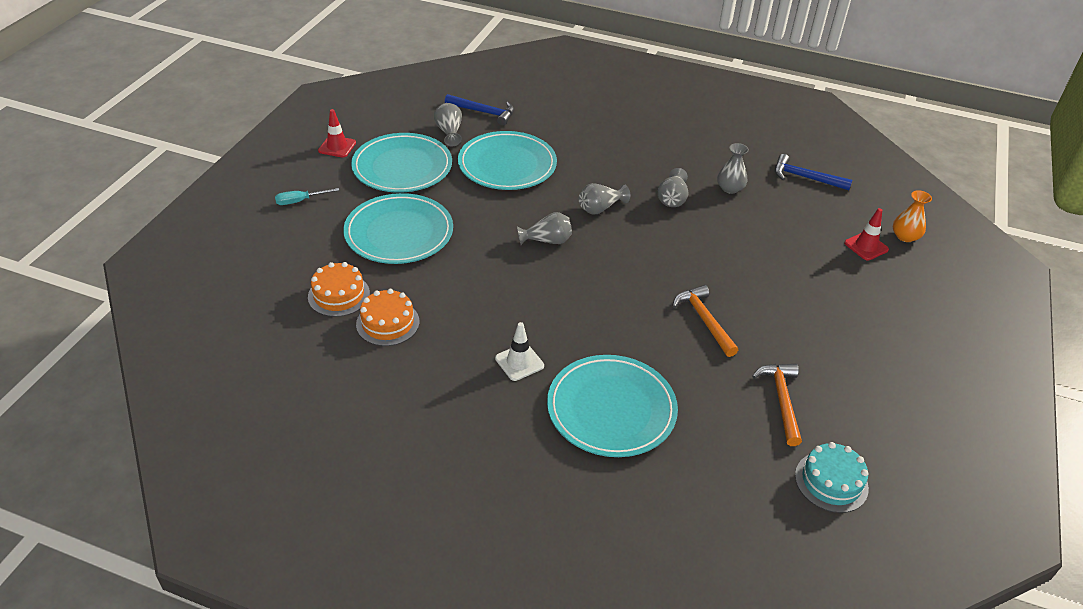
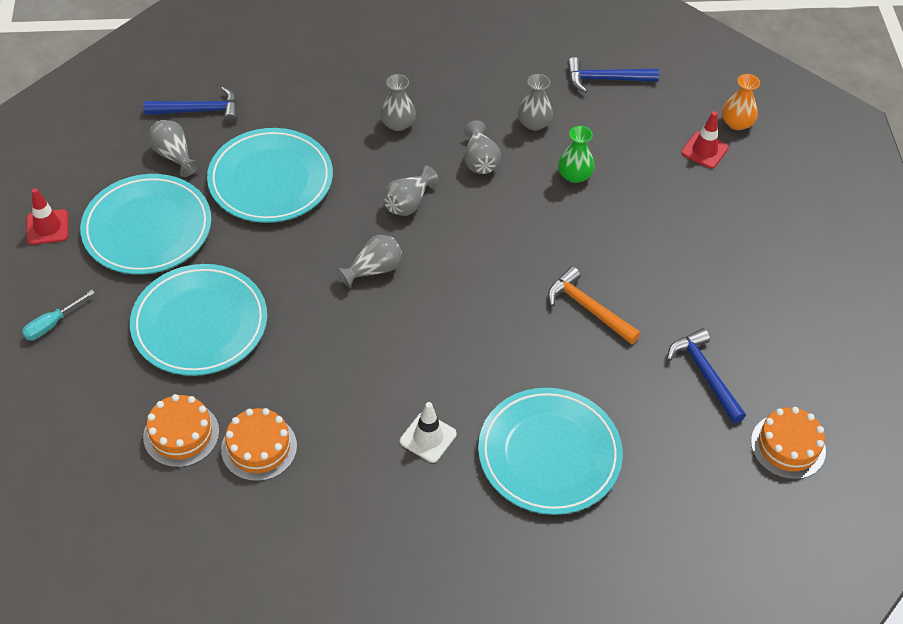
camera: 25 degrees left, 10 degrees up
(622, 159) = (398, 123): none -> grey vase
(744, 230) = (574, 175): none -> green vase
(781, 400) = (705, 374): orange hammer -> blue hammer
(831, 481) = (788, 446): turquoise cake -> orange cake

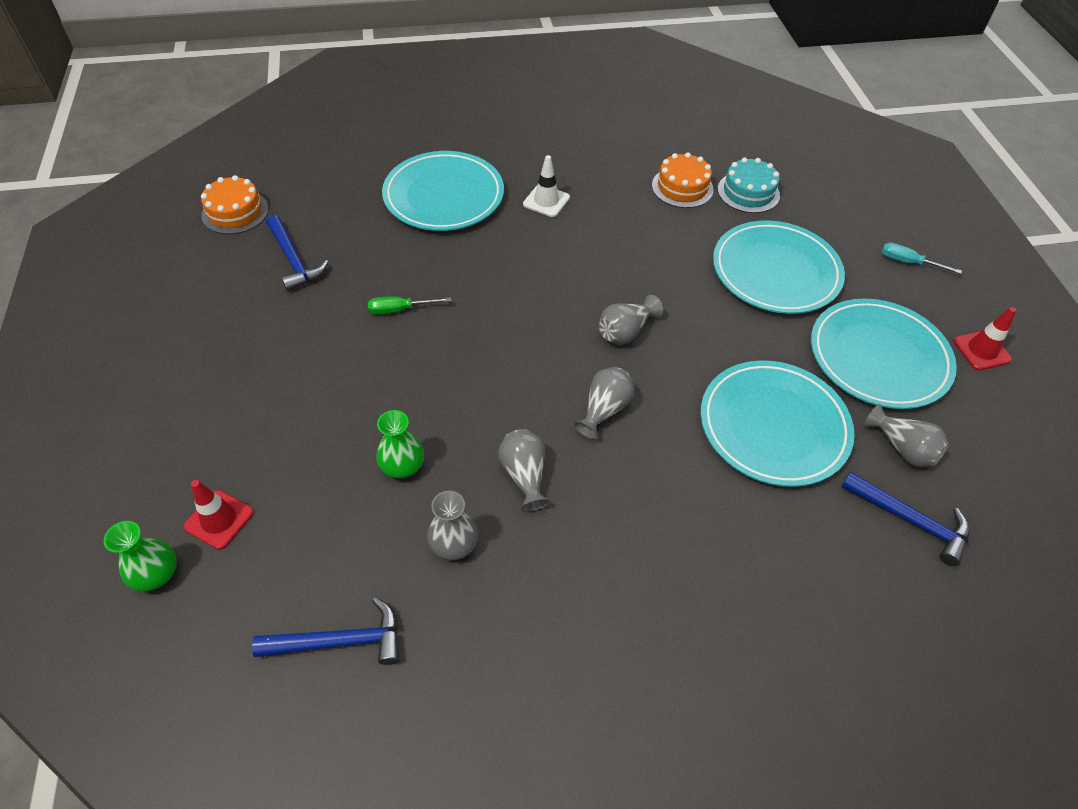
camera: 175 degrees right, 0 degrees up
(52, 324) = (908, 262): turquoise screwdriver -> turquoise screwdriver turned 105 degrees counterclockwise
(181, 434) = (748, 192): orange cake -> turquoise cake
(199, 110) = (910, 520): blue hammer -> blue hammer turned 135 degrees counterclockwise
(398, 123) = (641, 524): grey vase -> none
(588, 308) = (400, 310): orange hammer -> green screwdriver
(736, 123) = (156, 573): orange vase -> green vase

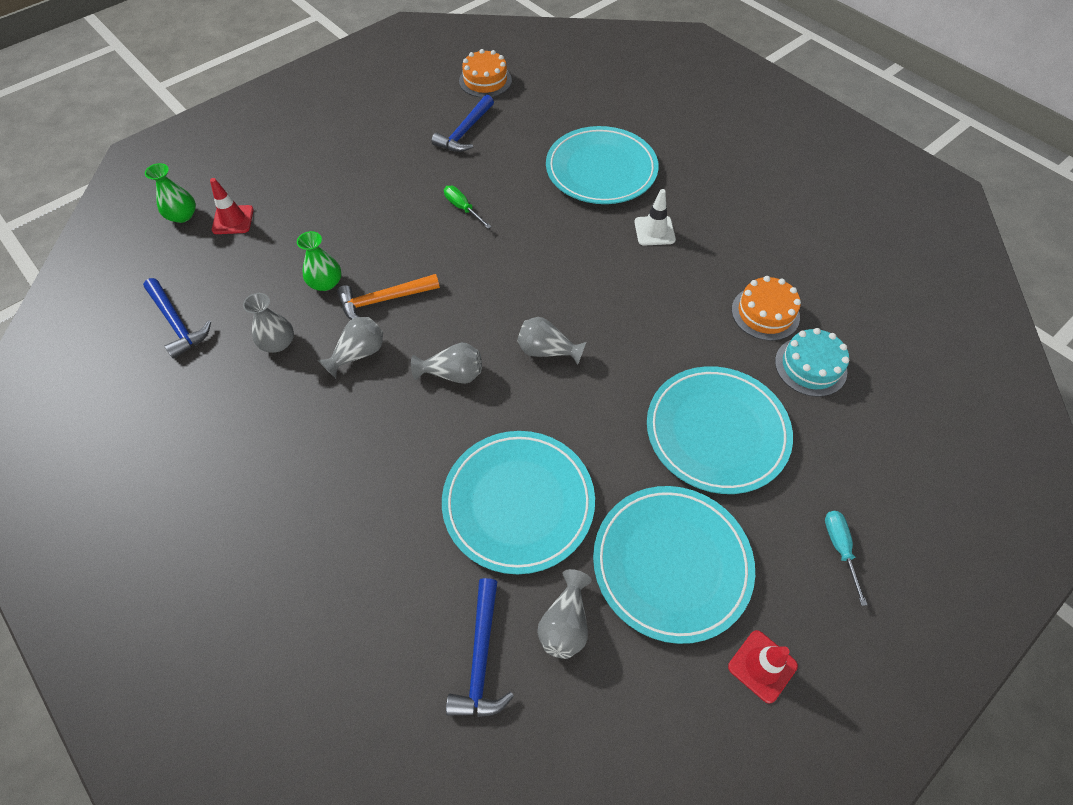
camera: 60 degrees right, 5 degrees up
(469, 424) = (384, 300): none -> orange hammer

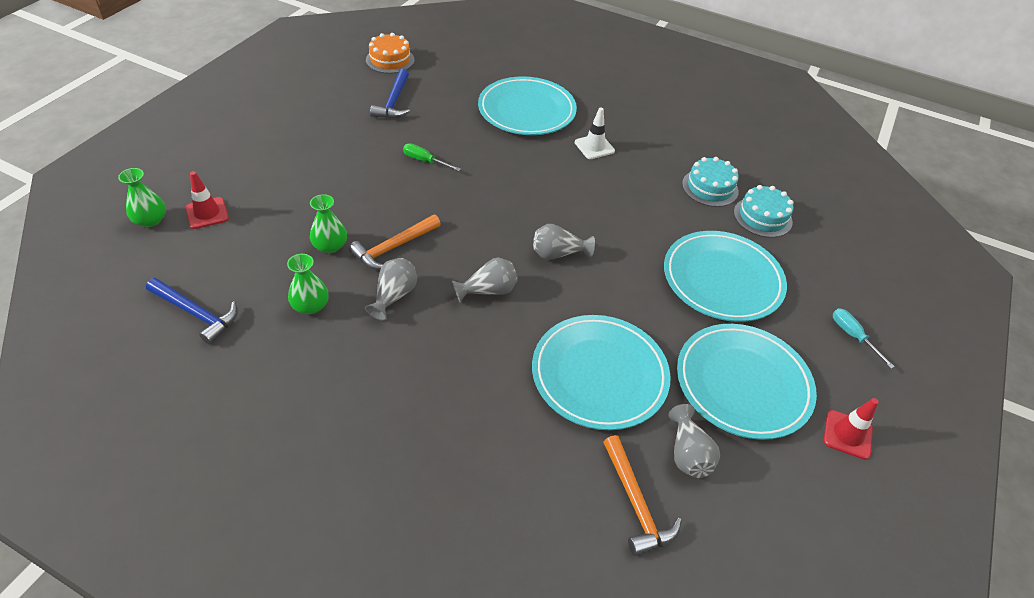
camera: 25 degrees left, 10 degrees down
(278, 343) = (310, 305): grey vase -> green vase
(481, 658) = (636, 503): blue hammer -> orange hammer
(765, 313) = (710, 187): orange cake -> turquoise cake

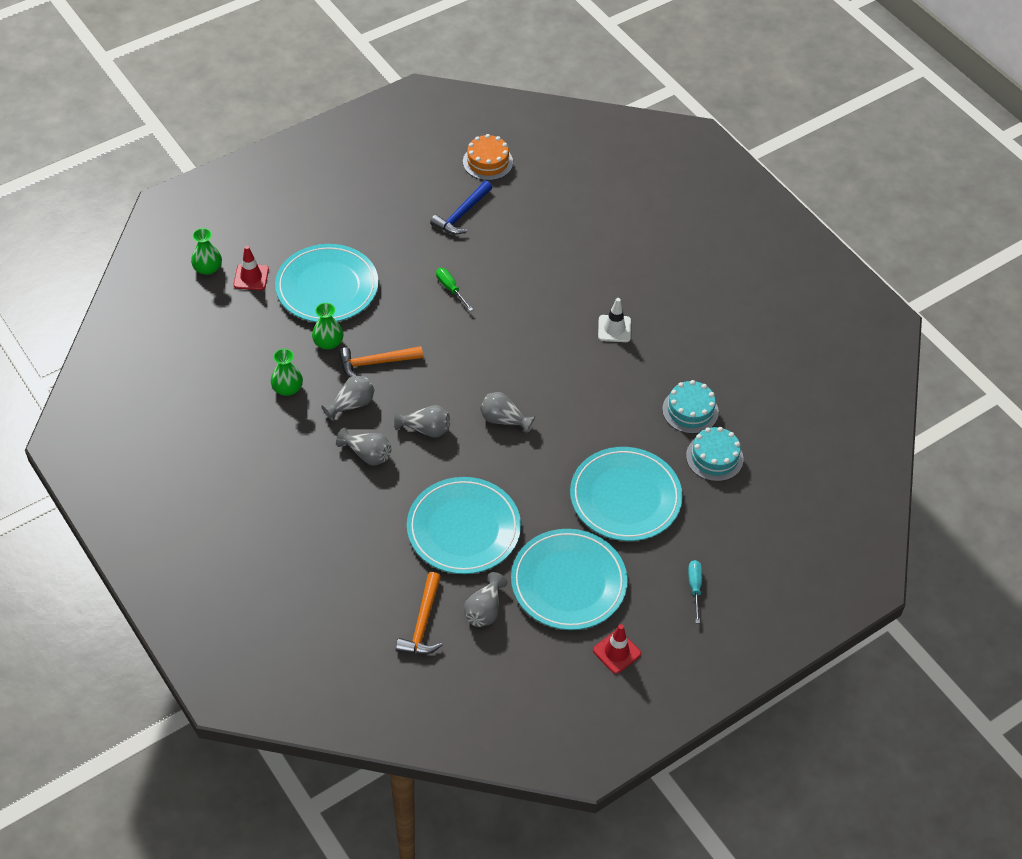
camera: 30 degrees right, 5 degrees up
(196, 313) = (206, 362): blue hammer -> none
(444, 340) = (367, 454): none -> grey vase
(527, 110) = (579, 266): turquoise plate -> turquoise plate (327, 287)

